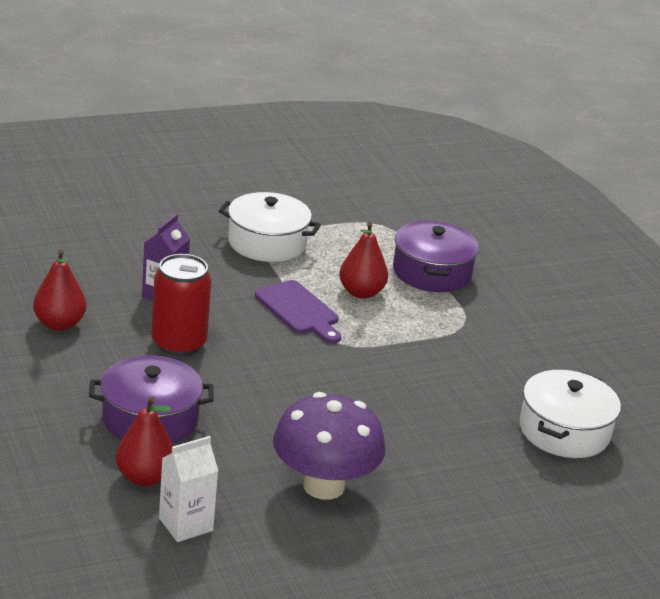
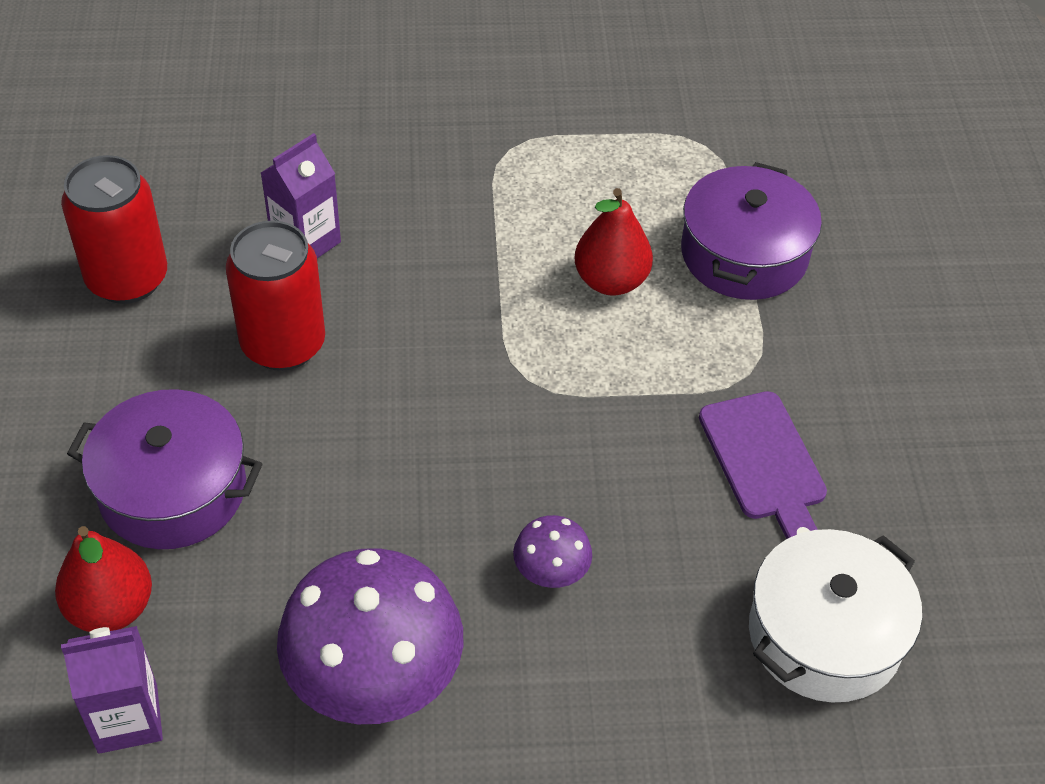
camera: 20 degrees right, 20 degrees up
(59, 324) = (127, 279): red pear -> red can
(186, 524) = (127, 718): white carton -> purple carton
(267, 243) = (507, 159): white pot -> none
(299, 310) = (497, 303): purple cutting board -> purple cutting board (765, 462)
(399, 425) = (551, 573): none -> purple mushroom

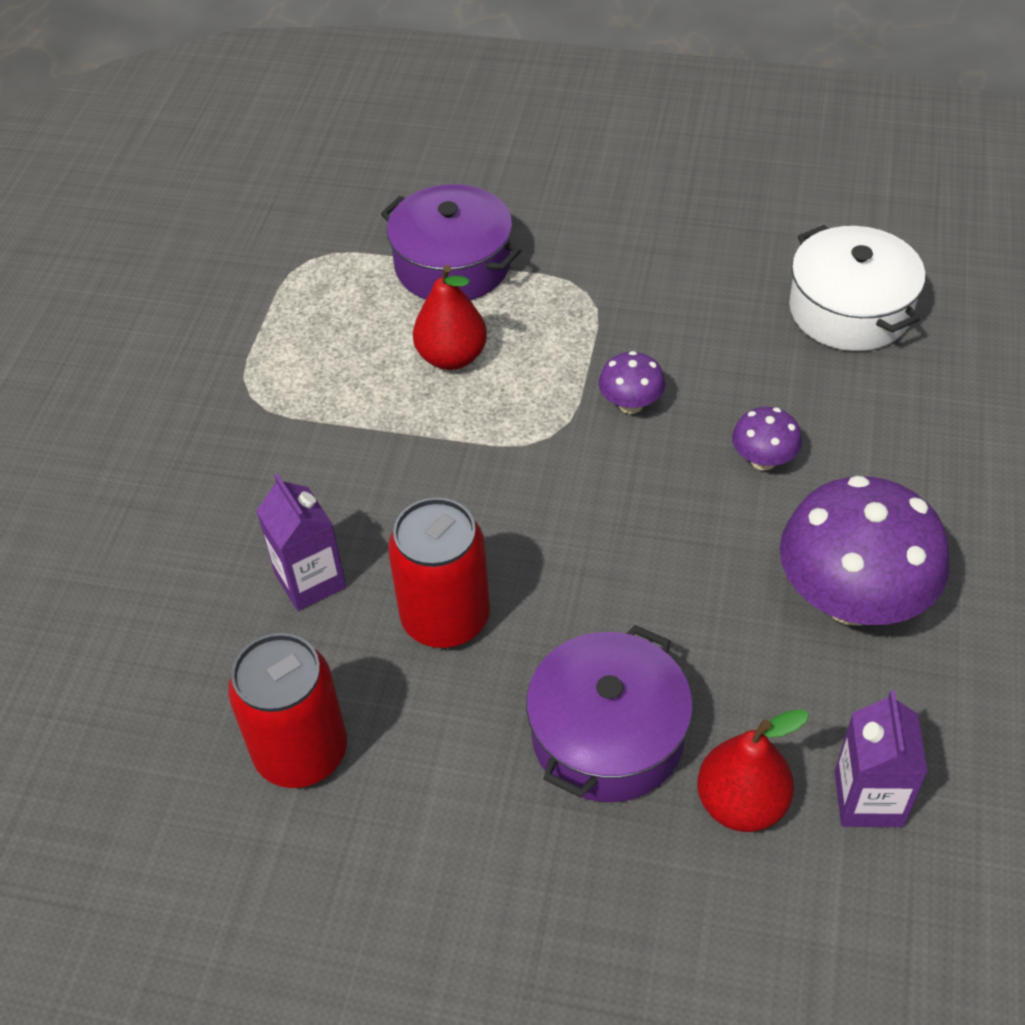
camera: 70 degrees left, 0 degrees up
(595, 440) = (630, 404): none -> purple mushroom
(765, 462) = (680, 304): purple cutting board -> none

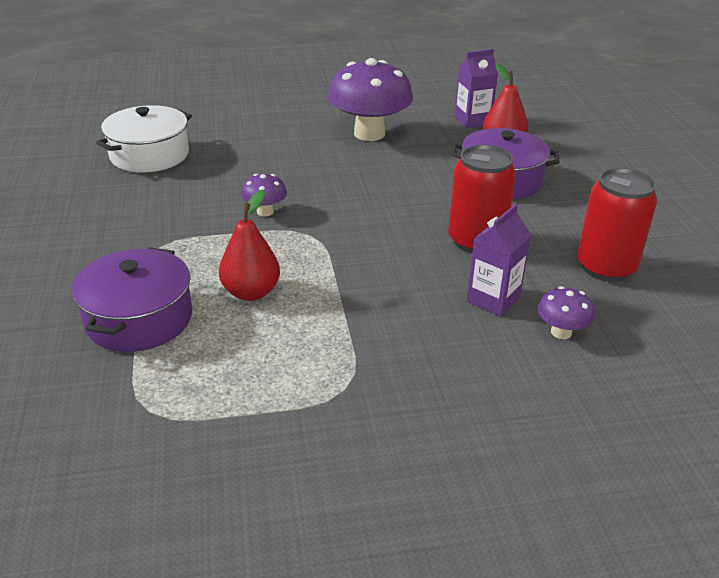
camera: 115 degrees left, 15 degrees down
(763, 460) = (289, 165): purple mushroom -> purple mushroom (561, 332)

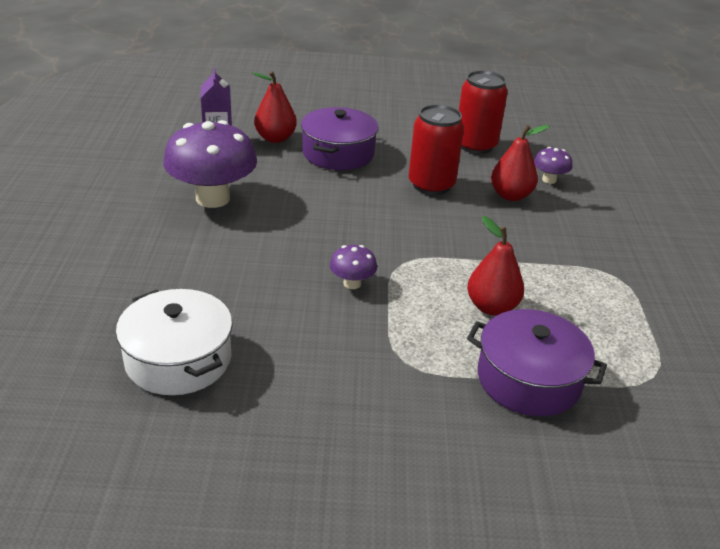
camera: 80 degrees left, 0 degrees up
(493, 299) = (510, 195): purple carton -> red pear

